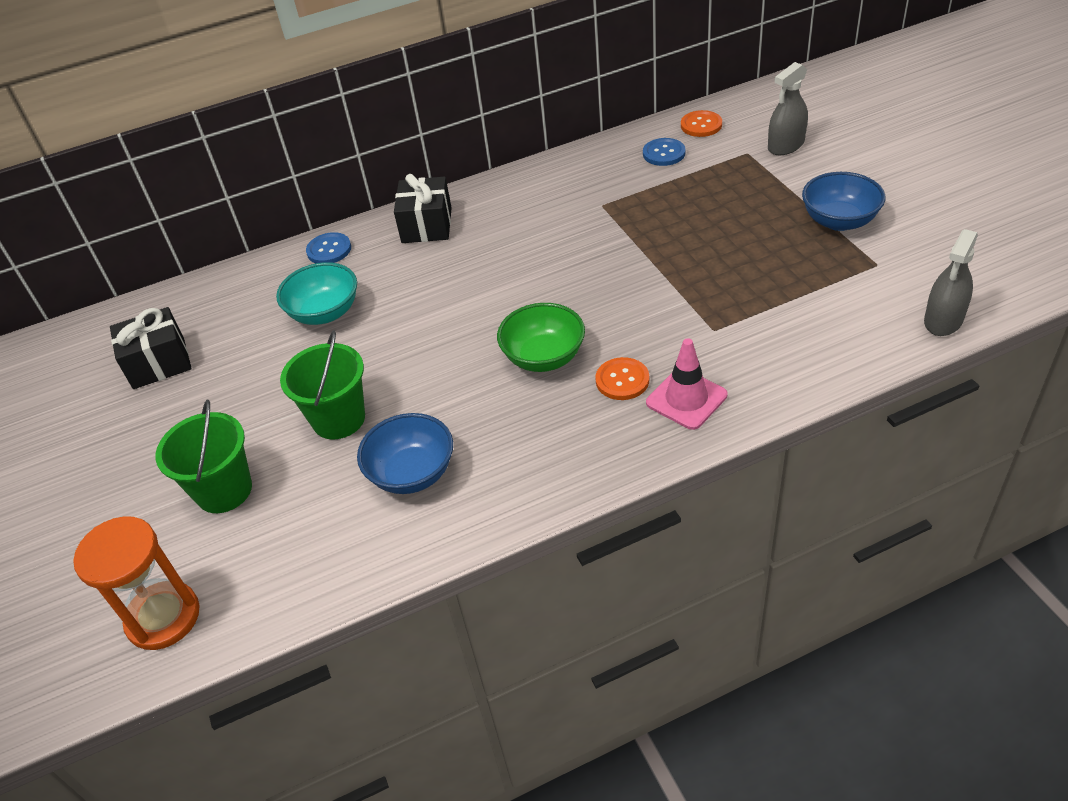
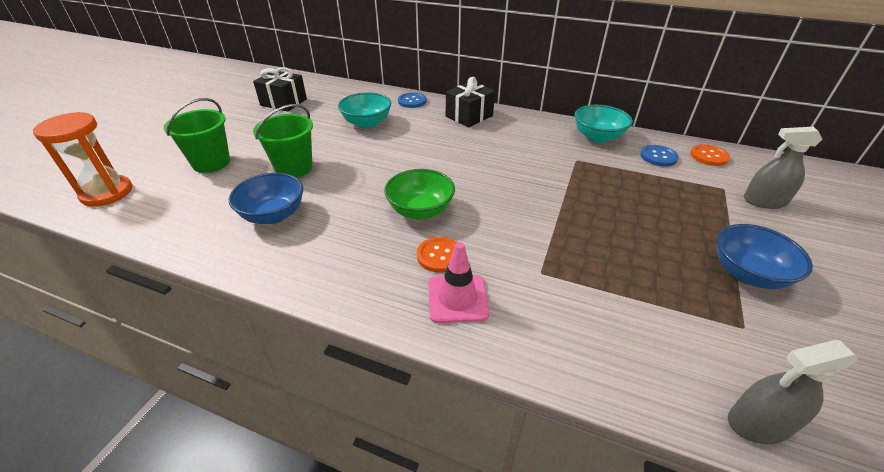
camera: 40 degrees right, 5 degrees down
(587, 166) = (598, 137): none -> turquoise bowl

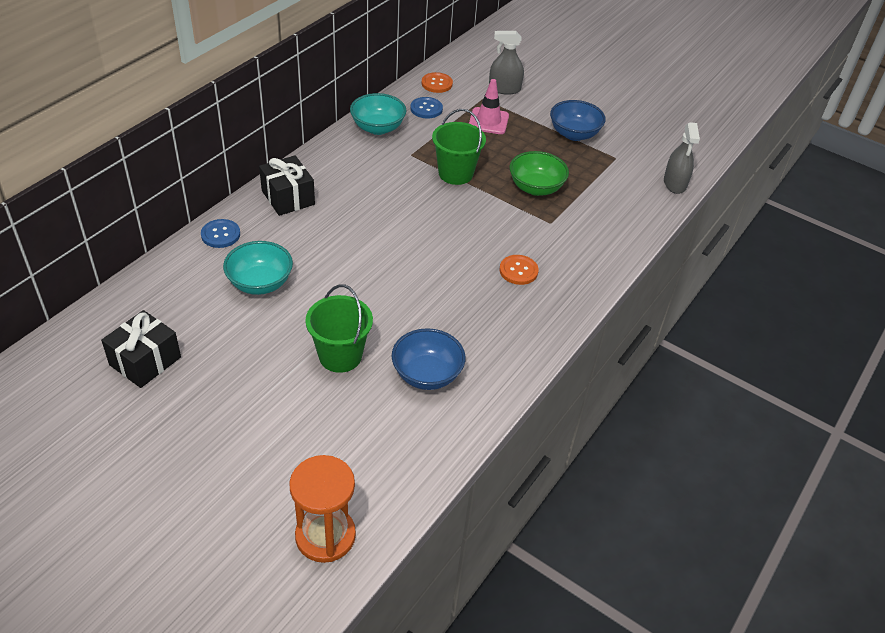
camera: 80 degrees left, 5 degrees up
(211, 163) = (293, 434): green bucket -> green bucket (455, 173)
(420, 210) = (455, 270): green bowl -> green bowl (536, 188)
(457, 298) = (567, 271): pink traffic cone -> pink traffic cone (488, 121)
(764, 201) = (504, 89): grey spray bottle -> grey spray bottle turned 75 degrees clockwise

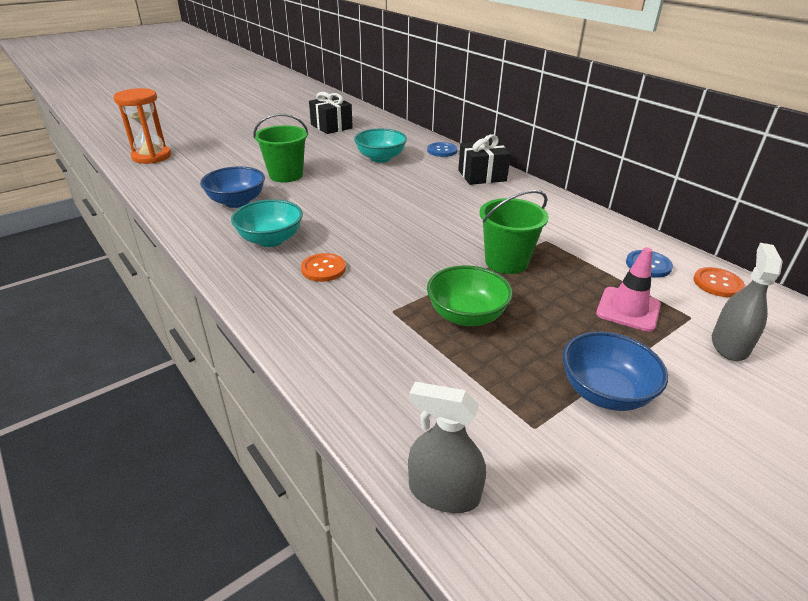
camera: 110 degrees right, 10 degrees down
(378, 128) = (598, 228): turquoise bowl -> turquoise bowl (270, 240)

